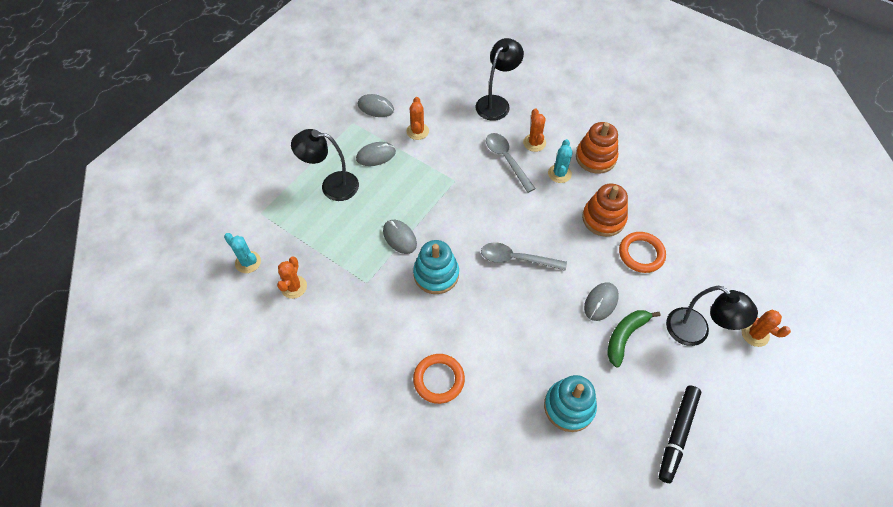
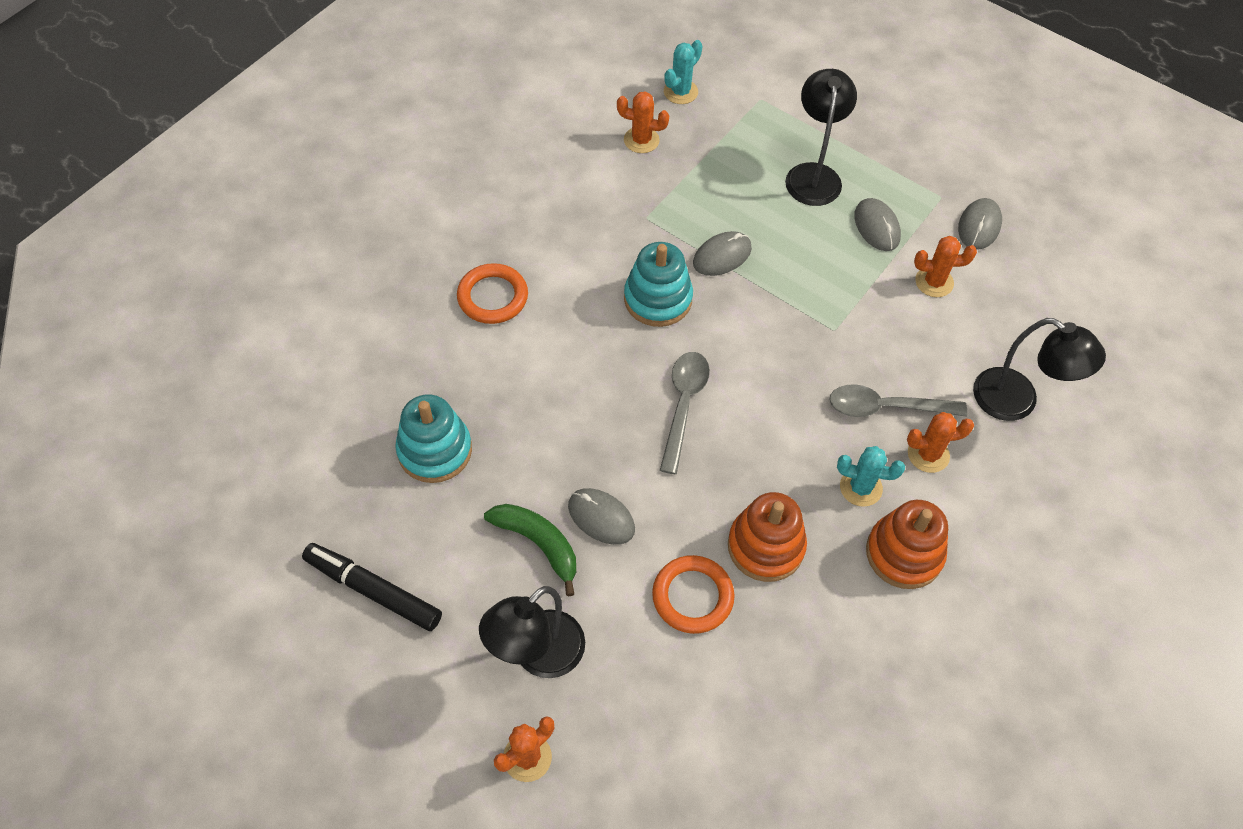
camera: 90 degrees right, 0 degrees up
(506, 159) = (885, 407): grey spoon -> grey spoon turned 150 degrees counterclockwise

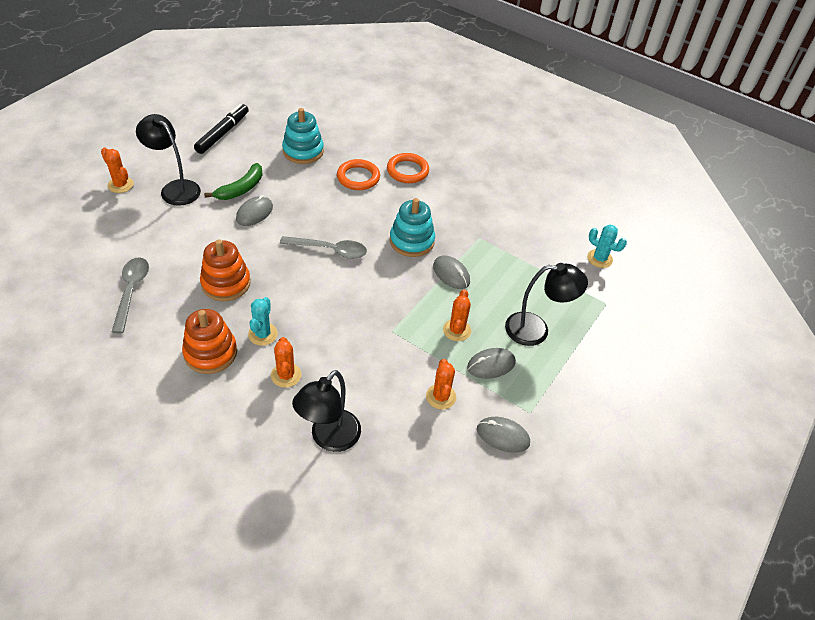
camera: 85 degrees right, 10 degrees down
(641, 140) = (547, 237): orange cactus -> orange cactus (456, 330)
(692, 596) = (198, 249): orange ring -> orange ring (358, 177)
(885, 407) = (326, 354): grey spoon -> grey spoon (131, 291)

